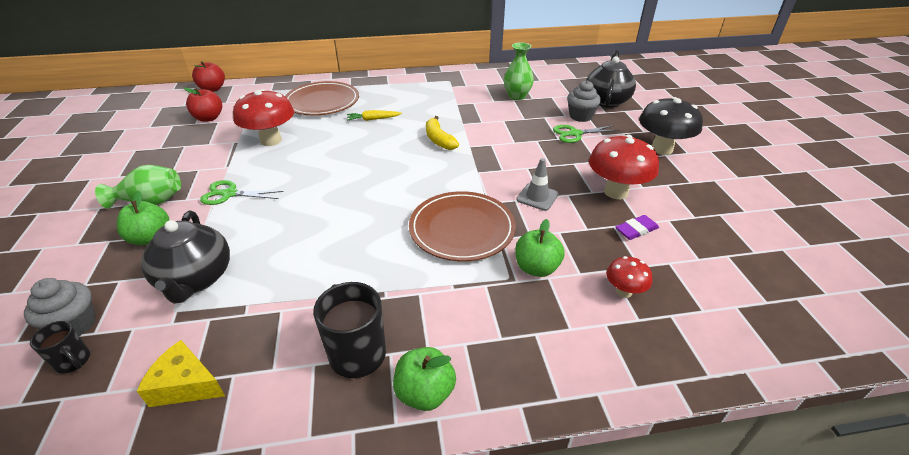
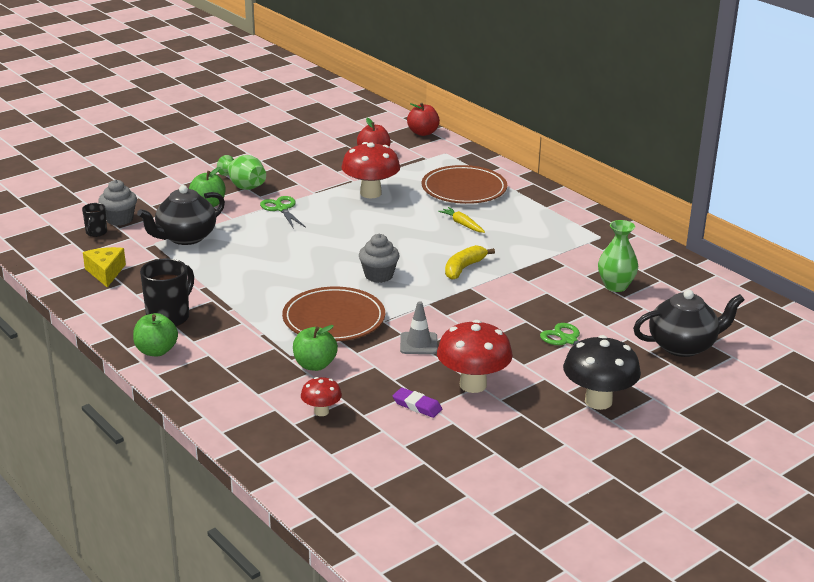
camera: 60 degrees right, 10 degrees down
(580, 116) = (616, 336): grey cupcake -> grey cupcake (379, 275)

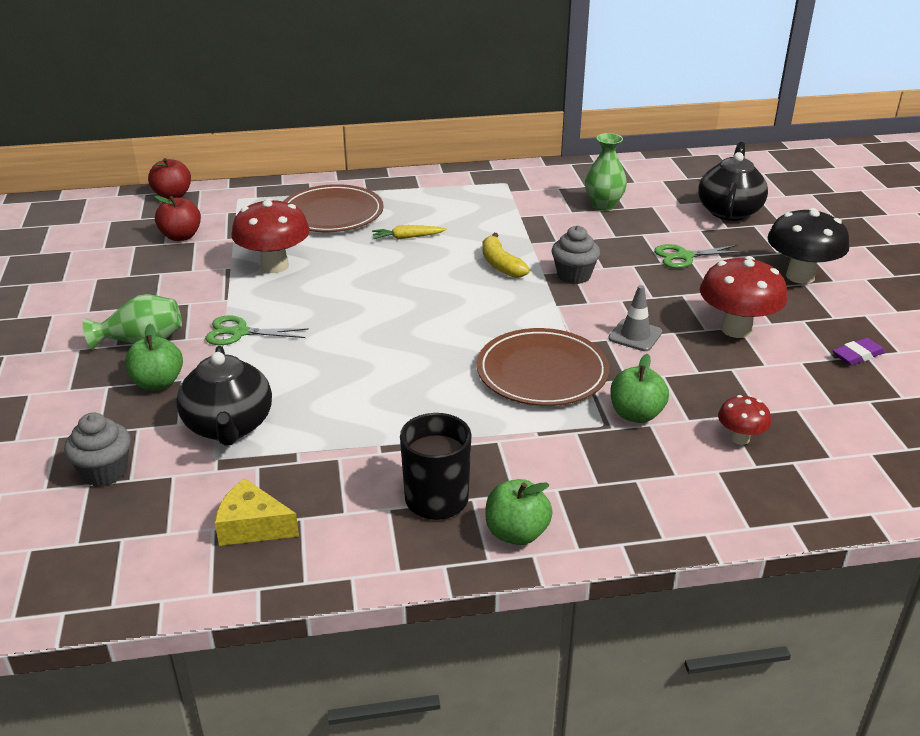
camera: 60 degrees left, 5 degrees up
(96, 233) = (119, 506): black mug -> none
(379, 275) = (470, 316): grey cupcake -> grey cupcake (574, 275)
(417, 406) = (759, 373): purple eraser -> purple eraser (857, 355)

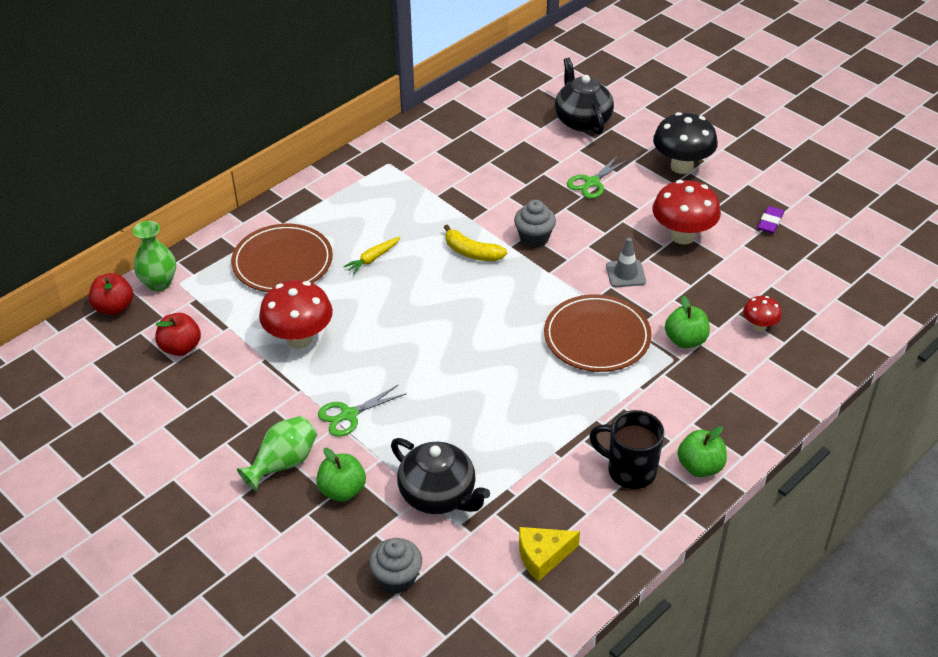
camera: 35 degrees left, 10 degrees up
(603, 205) = (487, 155): green vase -> green vase (159, 283)

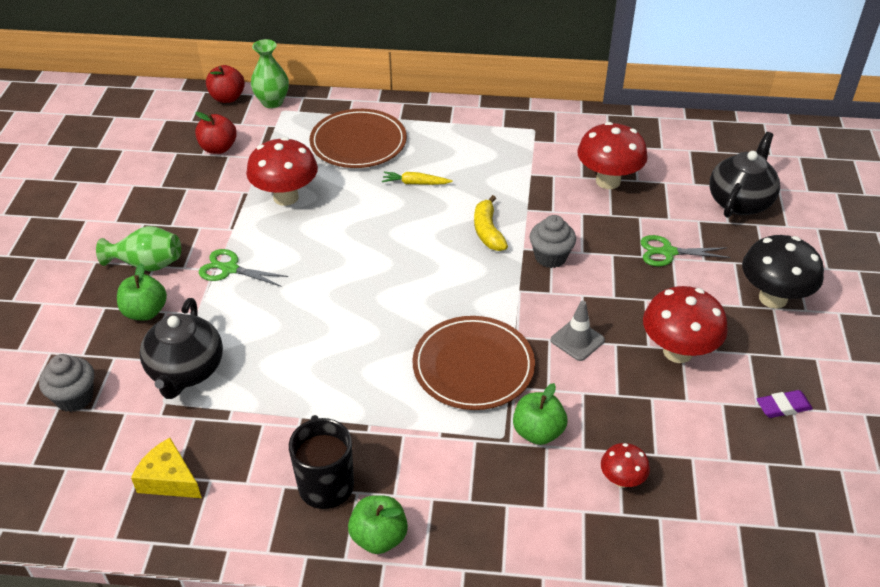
camera: 50 degrees right, 0 degrees up
(490, 164) = (608, 181): none -> red mushroom

